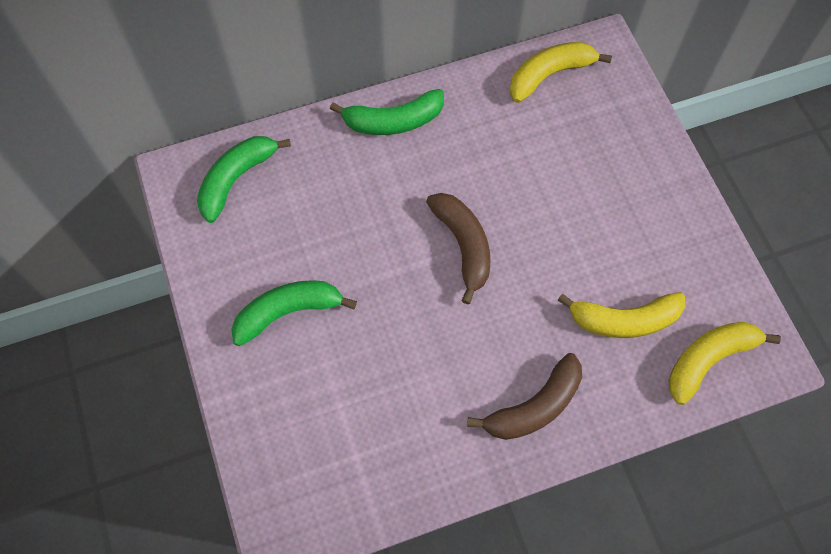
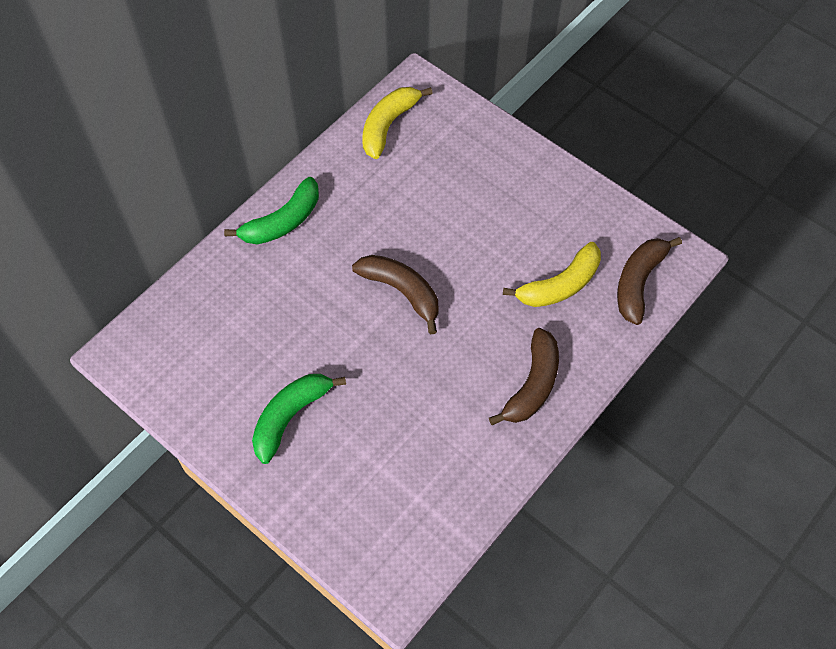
camera: 30 degrees left, 5 degrees down
(236, 179) = (176, 333): green banana -> none
(708, 360) = (638, 283): yellow banana -> brown banana

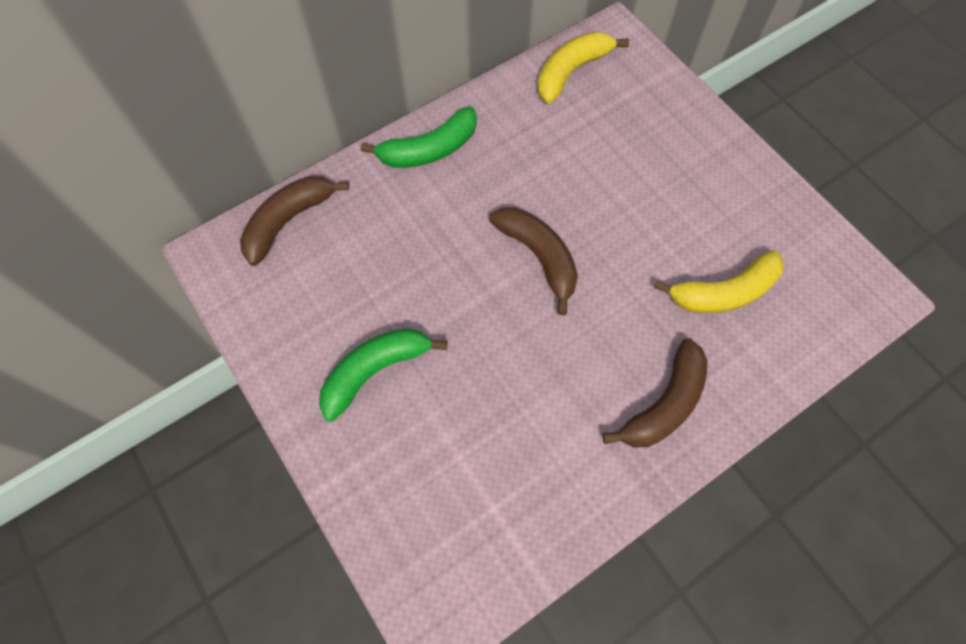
camera: 15 degrees right, 5 degrees up
(638, 283) = (819, 311): brown banana -> brown banana (288, 221)

